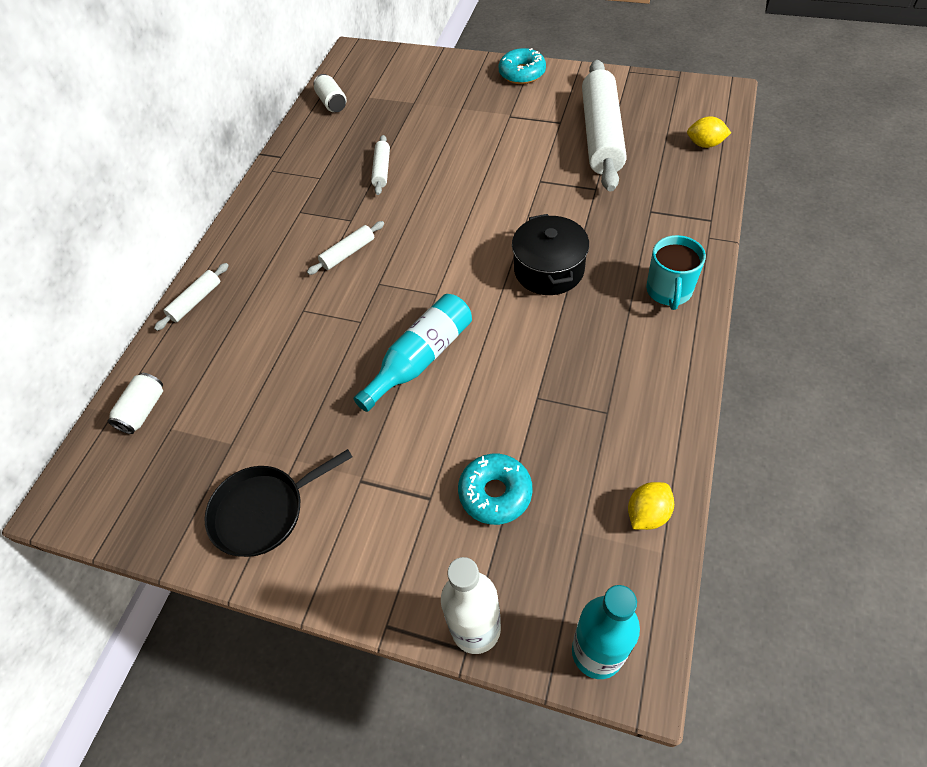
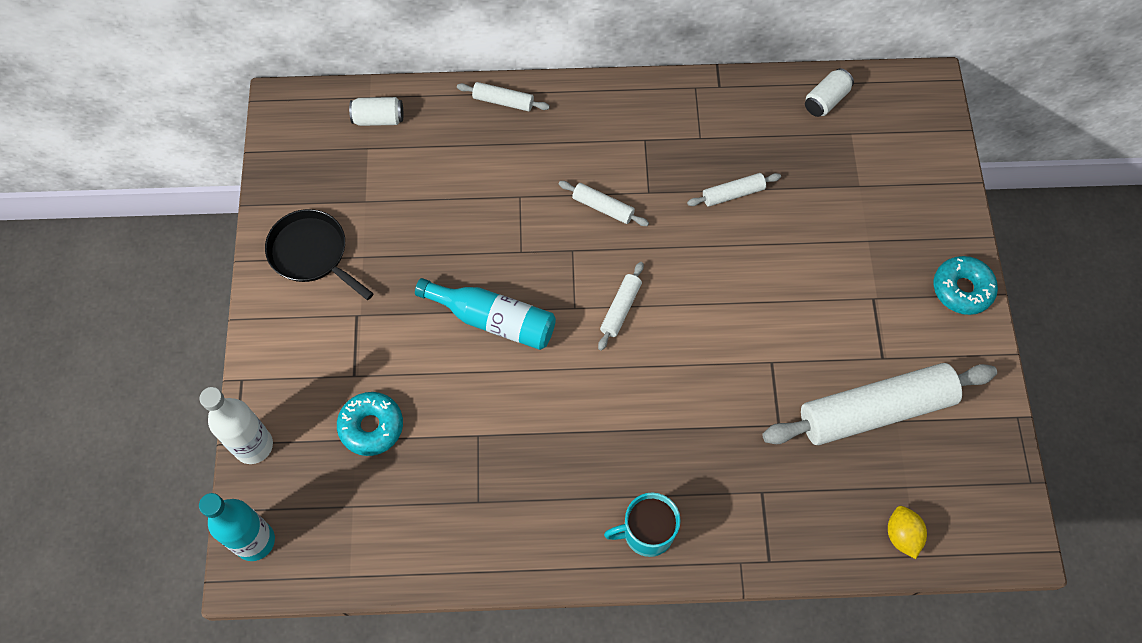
camera: 65 degrees right, 10 degrees up
(452, 262) = (620, 309): none -> white rolling pin
(549, 270) = (639, 405): black pot -> none
(647, 513) = (383, 557): yellow lemon -> none

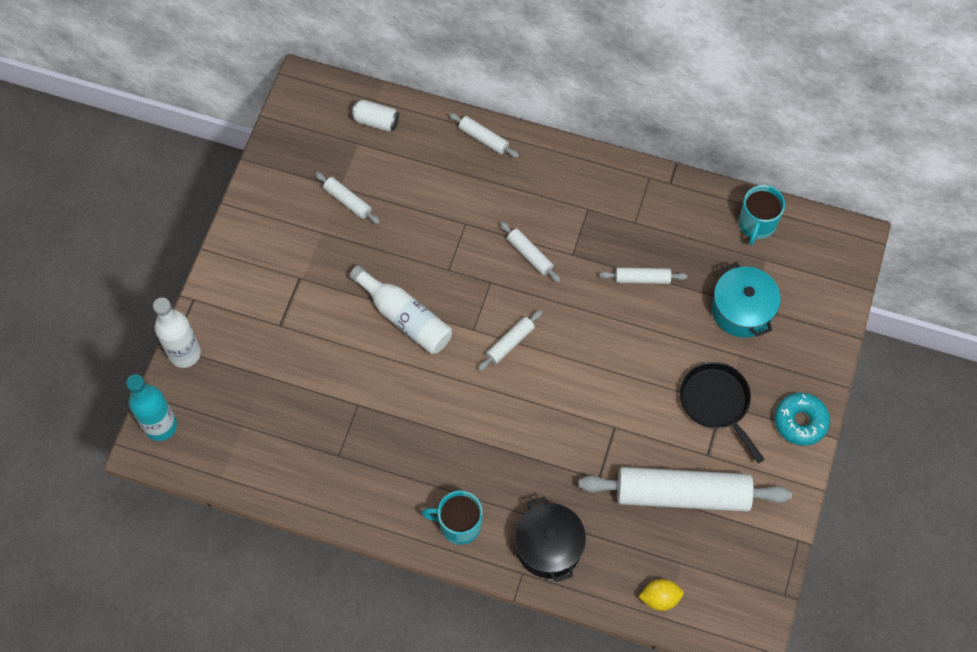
camera: 20 degrees right, 0 degrees up
(312, 253) = (282, 216): black pan -> black pan (716, 403)
(371, 426) = (279, 369): turquoise donut -> none
(379, 213) = (347, 201): none -> white rolling pin
(493, 320) = (405, 318): turquoise bottle -> white bottle
(757, 521) = (549, 546): none -> black pot
(826, 100) = (756, 224): white can -> turquoise mug
(850, 192) = (742, 310): none -> turquoise pot
(902, 535) = (660, 598): yellow lemon -> yellow lemon turned 75 degrees clockwise

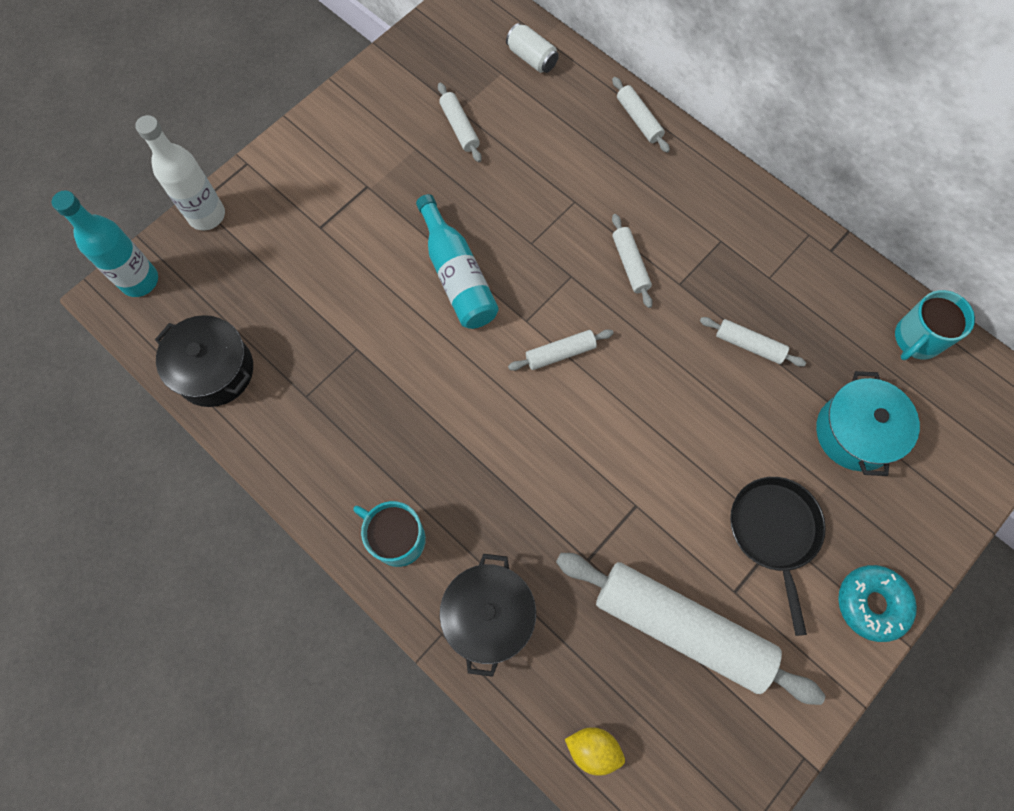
camera: 25 degrees right, 5 degrees up
(259, 467) = (215, 370): none -> black pot
(405, 318) = (457, 275): white bottle -> turquoise bottle

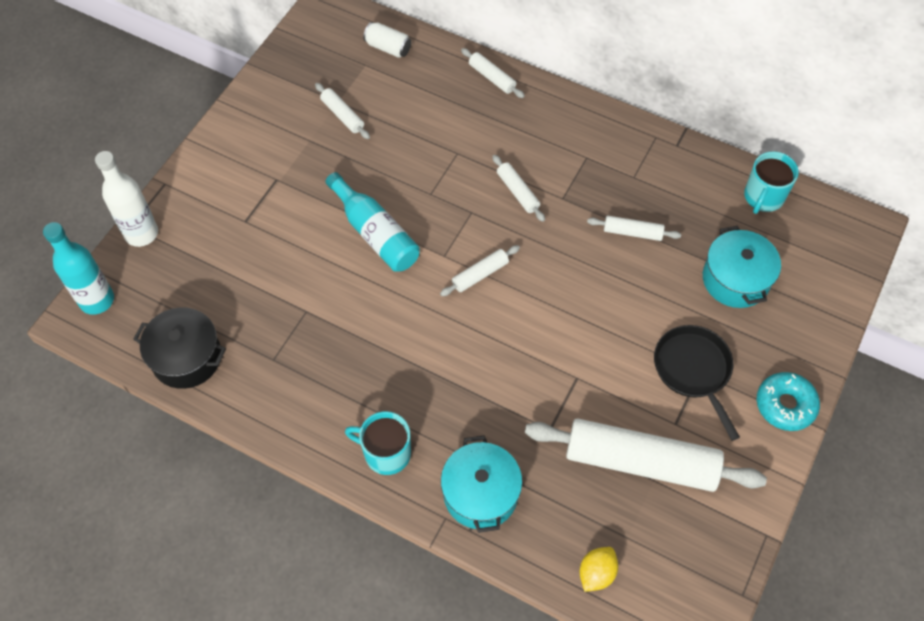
camera: 15 degrees left, 10 degrees down
(488, 616) = (480, 493): black pot -> turquoise pot
(593, 748) = (596, 573): yellow lemon -> yellow lemon turned 60 degrees counterclockwise

